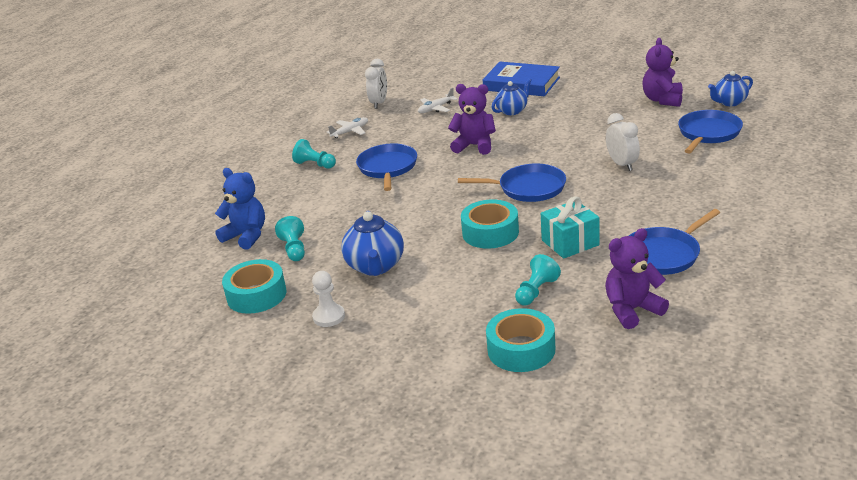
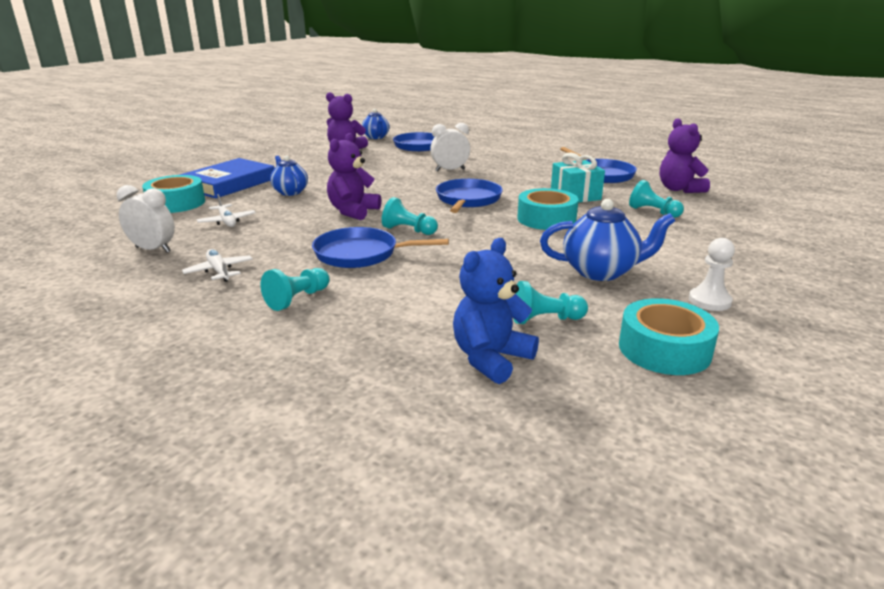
camera: 85 degrees left, 5 degrees down
(439, 176) = (408, 230): none -> turquoise pawn
(521, 349) = (743, 223): turquoise tape -> turquoise tape (176, 203)

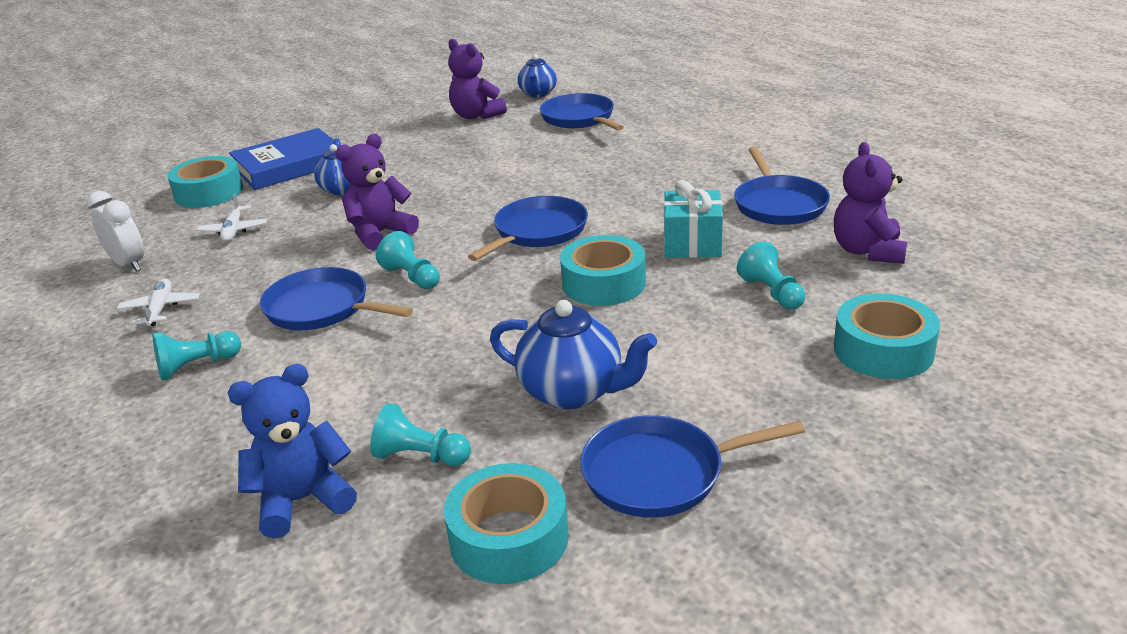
camera: 25 degrees right, 5 degrees up
(450, 170) = (571, 170): white clock -> none
(709, 301) = (660, 473): white pawn -> blue pan
(748, 229) = (883, 350): none -> turquoise tape

